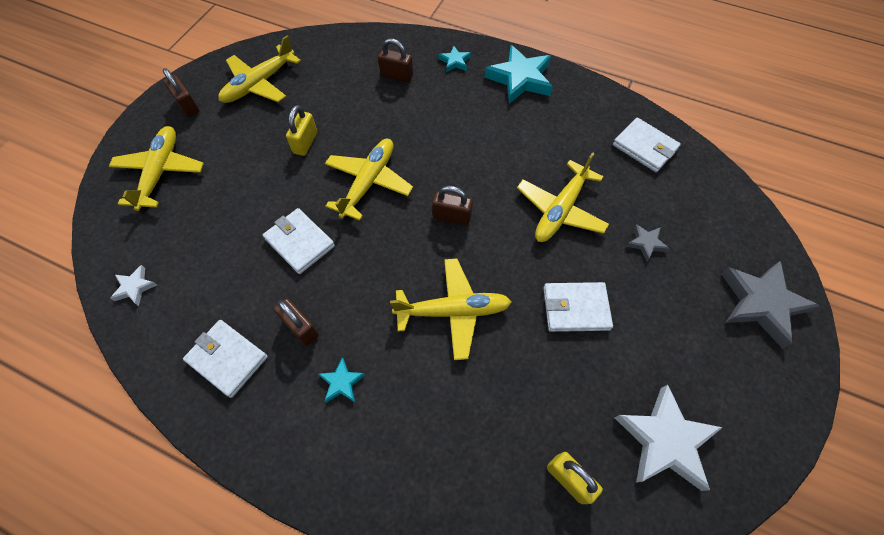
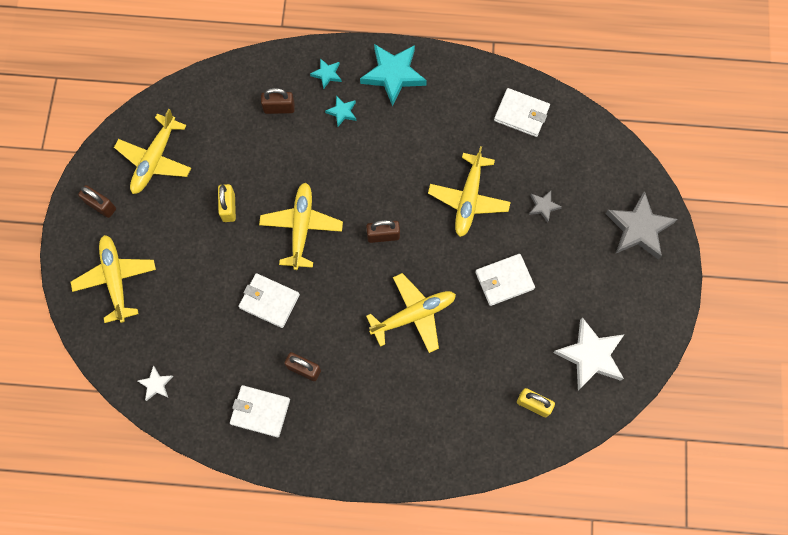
camera: 20 degrees left, 10 degrees up
(342, 382) = (353, 397): turquoise star -> turquoise star (342, 112)

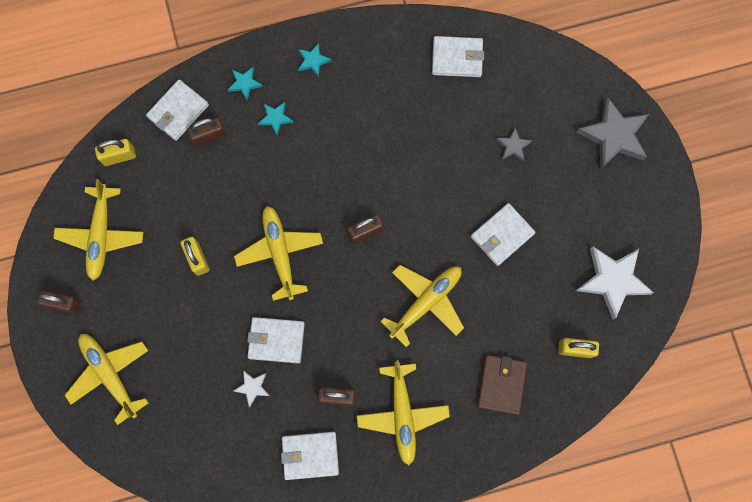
camera: 20 degrees left, 5 degrees up
(156, 384) = (194, 467): white star -> white star (252, 387)
(196, 99) = (119, 156): none -> yellow padlock
(261, 78) = (178, 111): none -> white wallet
(393, 75) = (313, 61): turquoise star -> turquoise star, size x0.49
(454, 412) = (501, 384): none -> brown wallet
(468, 199) = (436, 164): yellow plane -> yellow plane (402, 414)

